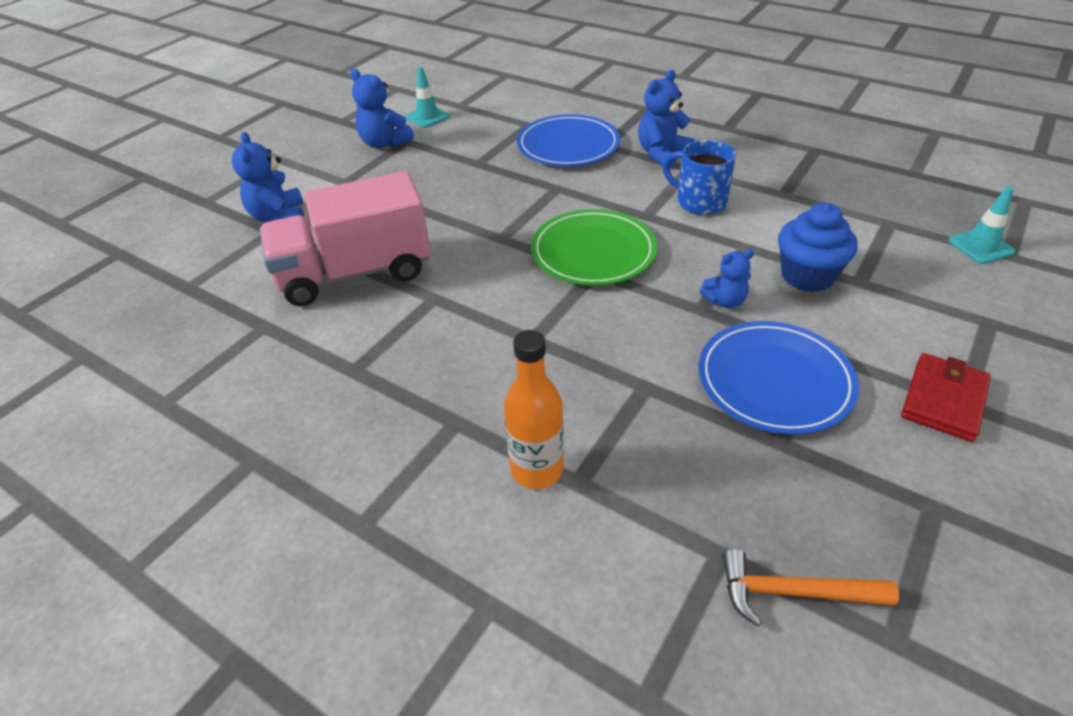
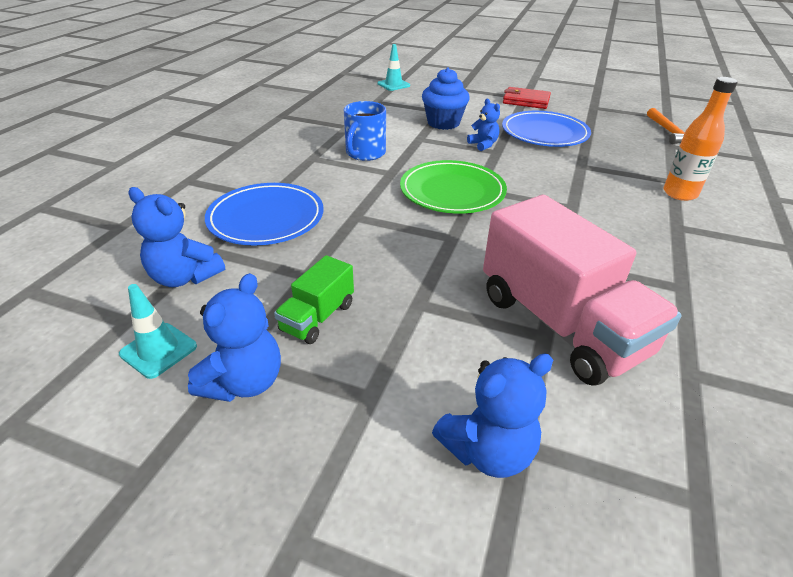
camera: 105 degrees left, 5 degrees down
(427, 166) = (317, 317): none -> green truck
(661, 154) = (287, 170): blue teddy bear -> blue teddy bear (185, 277)

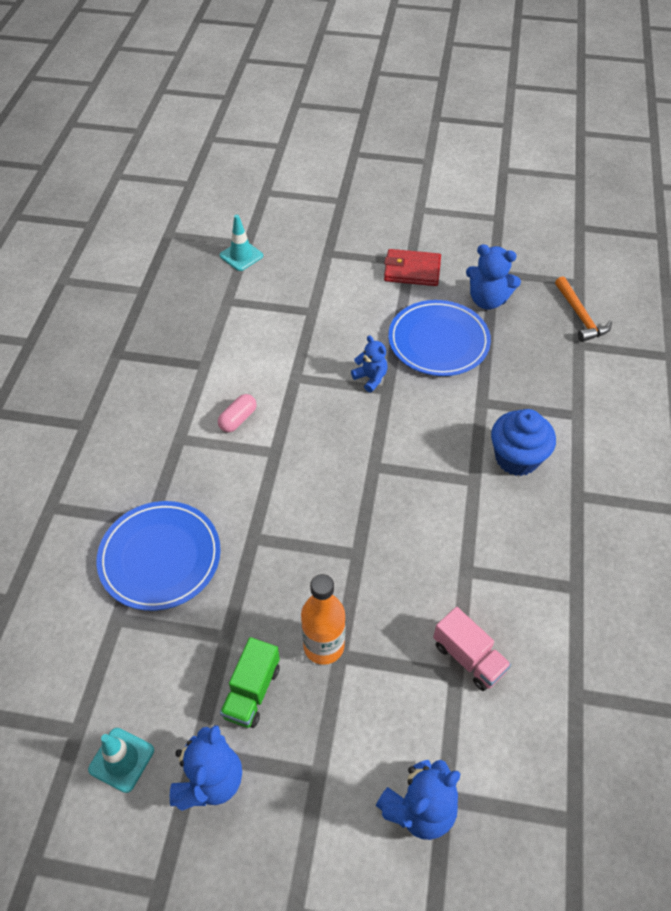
camera: 10 degrees left, 15 degrees up
(185, 277) = (108, 662): blue teddy bear -> blue teddy bear (487, 300)
(365, 153) = (238, 419): blue mug -> pink capsule
(443, 123) = (318, 338): blue cupcake -> blue cupcake (516, 458)
(452, 191) = (347, 475): green plate -> none
(560, 324) = (468, 658): pink truck -> pink truck, size x0.48
(679, 193) = (583, 437): orange bottle -> orange bottle (323, 646)

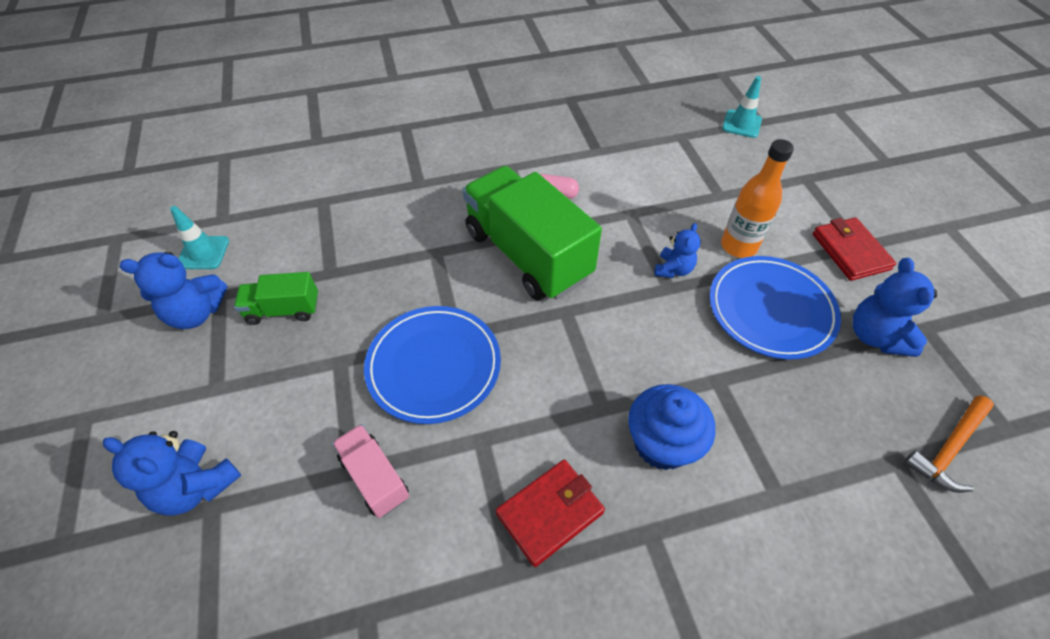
camera: 65 degrees right, 0 degrees up
(160, 557) = (388, 202): blue plate -> blue plate (434, 366)
(297, 468) = (527, 254): none -> green truck
(323, 646) = (345, 345): orange bottle -> orange bottle (738, 246)
(468, 658) = (375, 477): pink truck -> pink truck turned 120 degrees clockwise
(542, 548) = (550, 513): none -> red wallet

